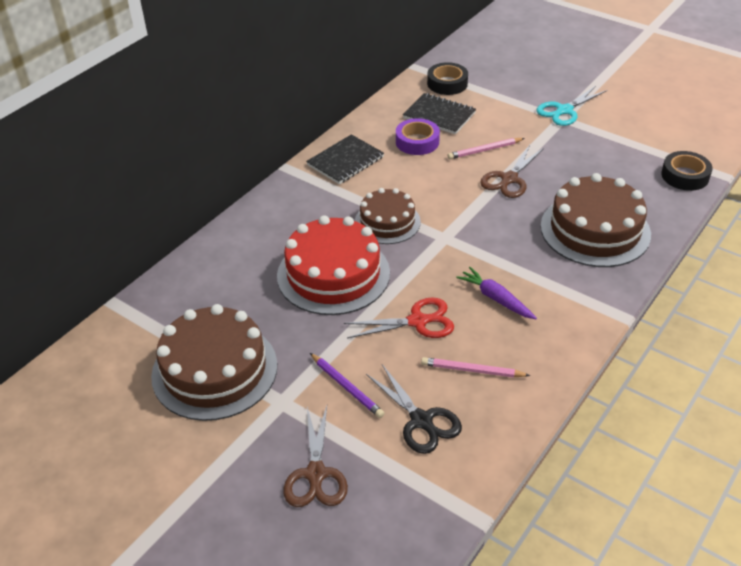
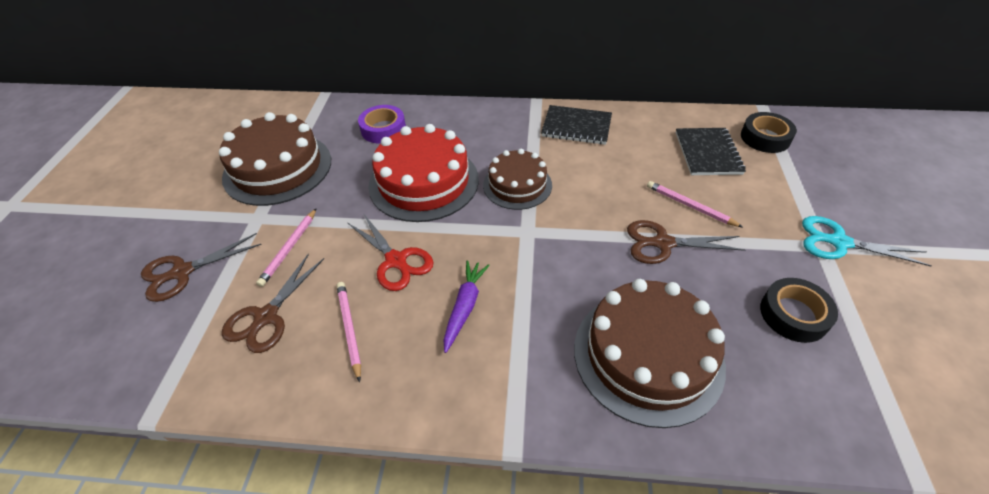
camera: 60 degrees right, 5 degrees up
(347, 387) = (289, 249): purple pencil -> pink pencil
(417, 142) = (650, 156): purple tape -> purple tape (383, 129)
(421, 420) = (266, 317): black scissors -> brown scissors
(685, 176) = (859, 422): black tape -> black tape (793, 314)

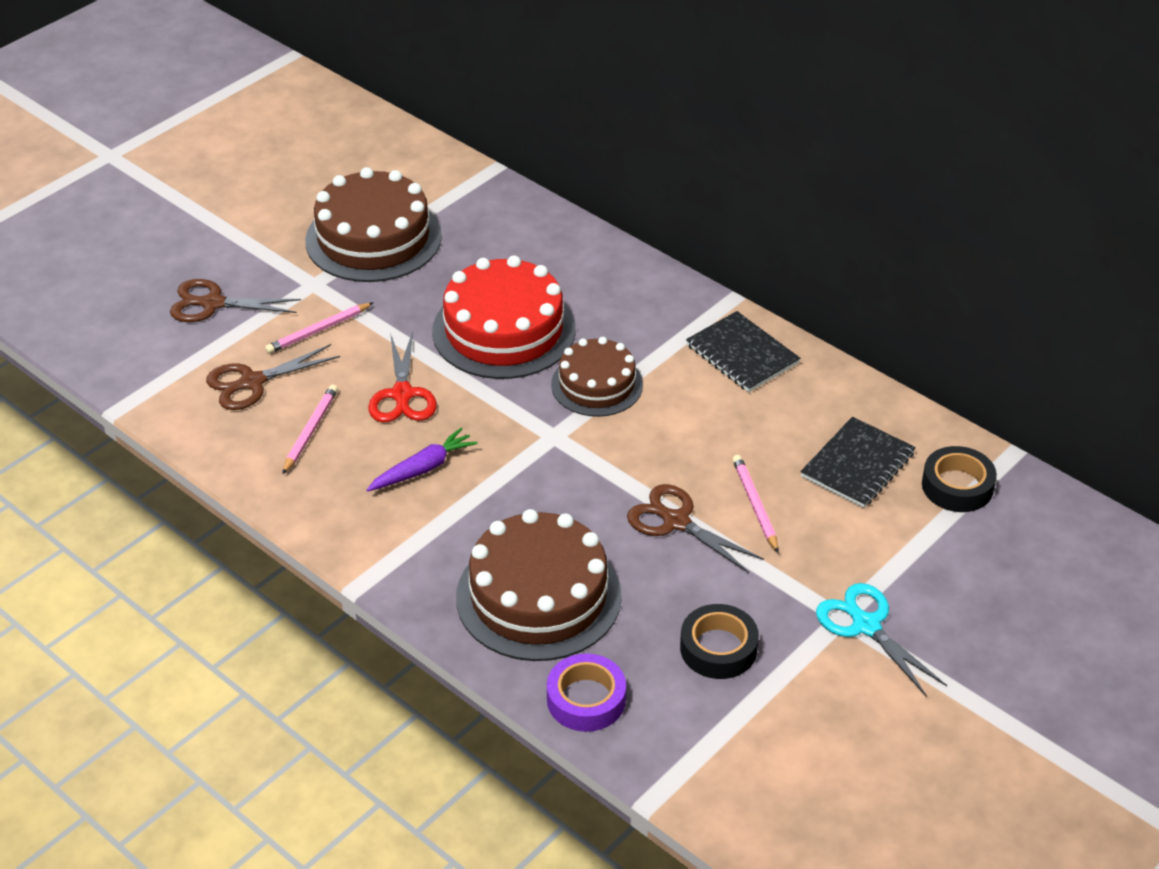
camera: 35 degrees right, 5 degrees down
(383, 129) = (520, 246): purple tape -> purple tape (586, 699)

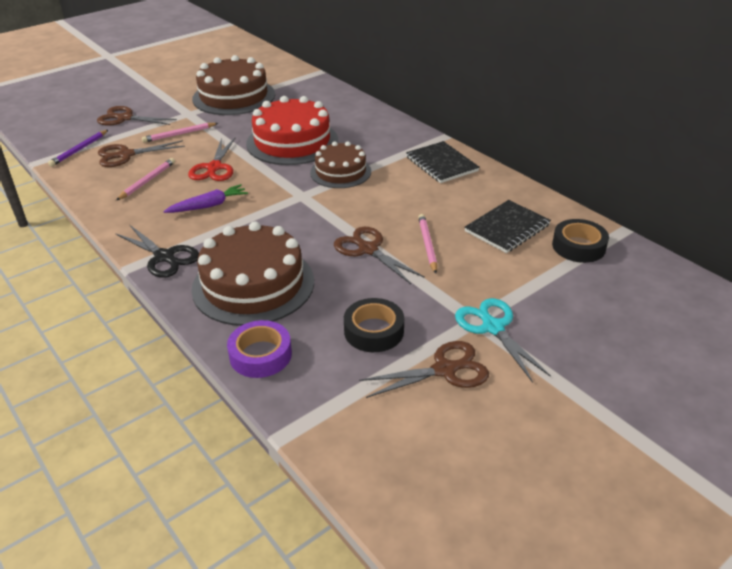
camera: 10 degrees right, 5 degrees down
(172, 378) = (79, 150): none -> purple pencil
(397, 565) = (164, 257): none -> black scissors
(819, 692) = (444, 370): none -> brown scissors

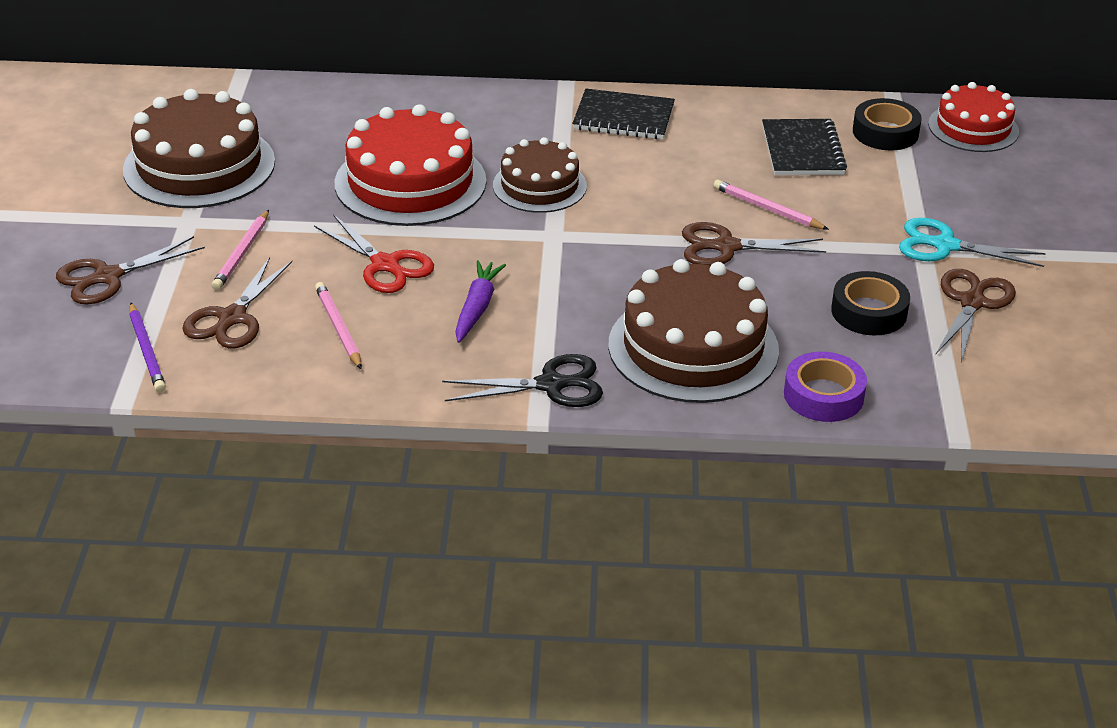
camera: 50 degrees left, 0 degrees up
(647, 276) = (973, 128): none -> red cake

